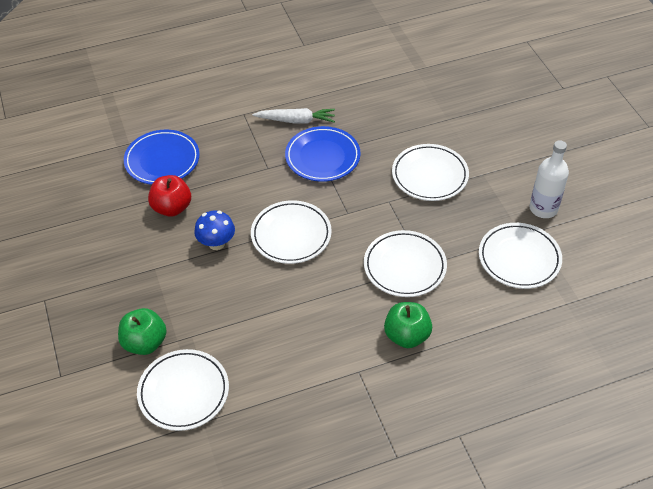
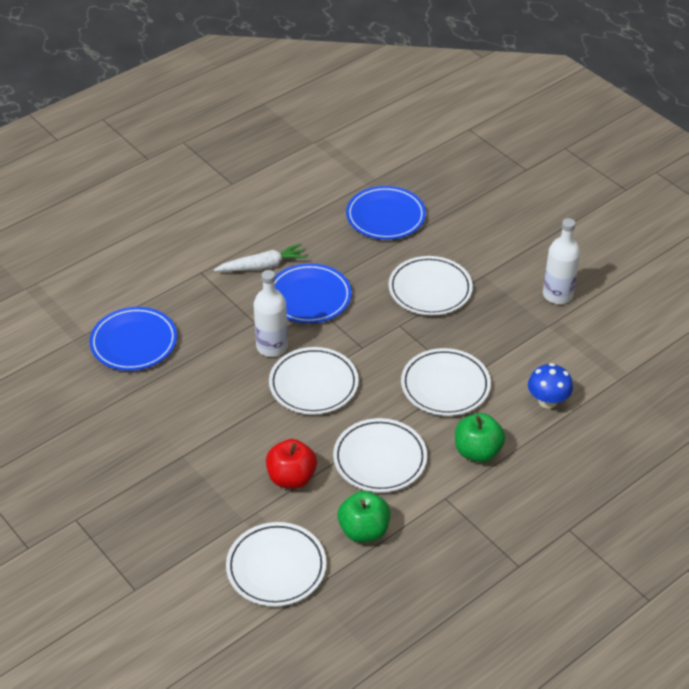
camera: 20 degrees left, 5 degrees down
(145, 343) = (210, 531): green apple -> green apple (364, 530)
(172, 208) = (170, 389): red apple -> red apple (291, 478)
(216, 243) = (237, 413): blue mushroom -> blue mushroom (547, 401)
(271, 192) = (272, 347): none -> white bottle
(419, 102) = (385, 216): none -> blue plate
(519, 258) = (554, 349): white plate -> white plate (380, 459)

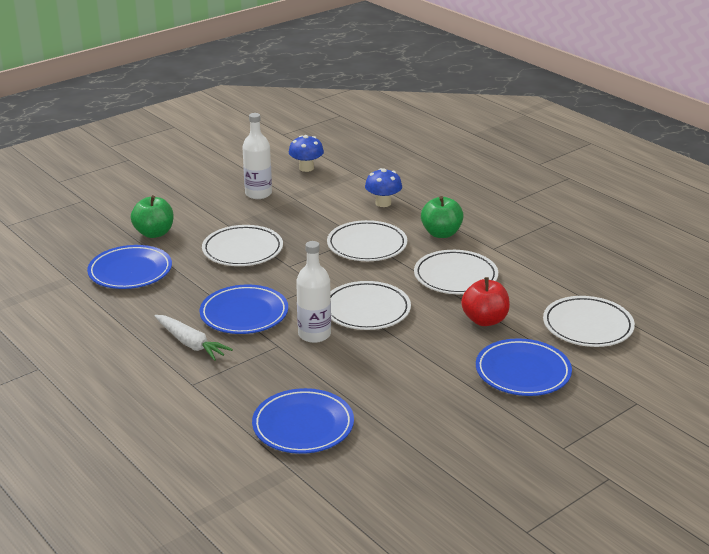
camera: 90 degrees left, 15 degrees down
(196, 501) = (523, 372): none -> blue plate
(262, 266) = (190, 343): white carrot -> white carrot turned 150 degrees clockwise
(364, 530) = (536, 284): green apple -> green apple (154, 233)
(630, 332) = (306, 168): none -> blue mushroom

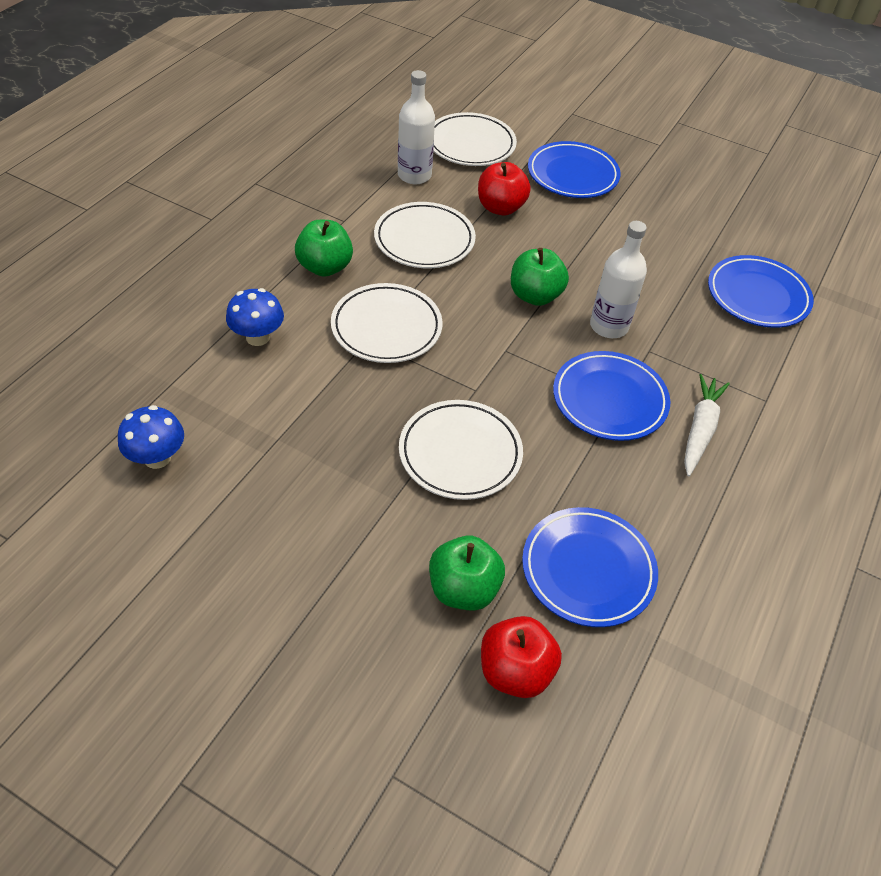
camera: 115 degrees left, 20 degrees up
(97, 237) = (515, 671): none -> red apple
(258, 194) = (274, 493): white bottle -> white bottle (414, 175)
(366, 310) = (535, 296): white plate -> green apple

